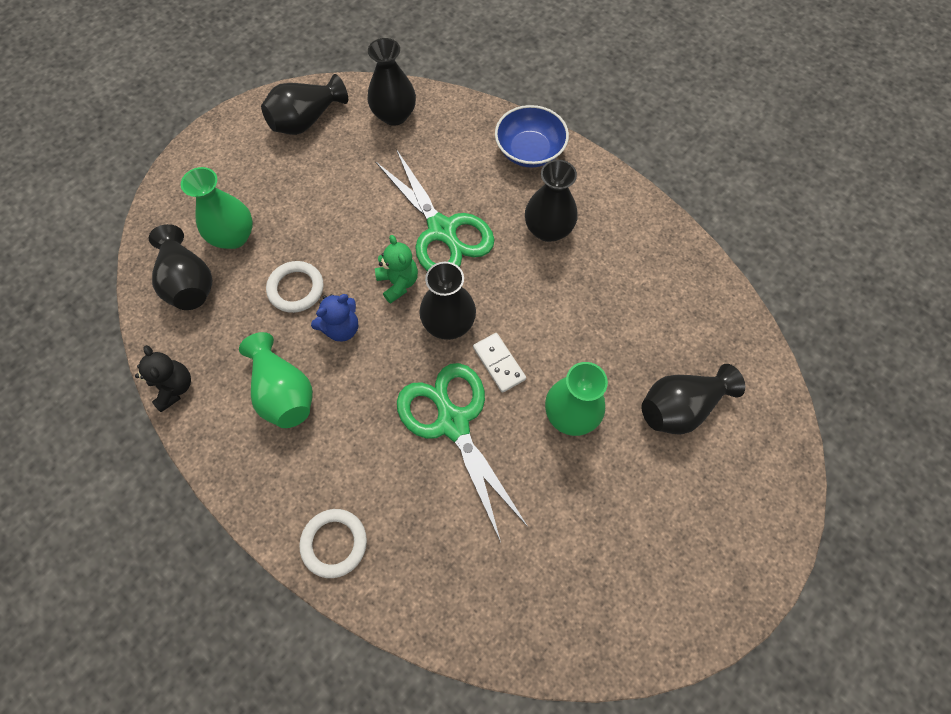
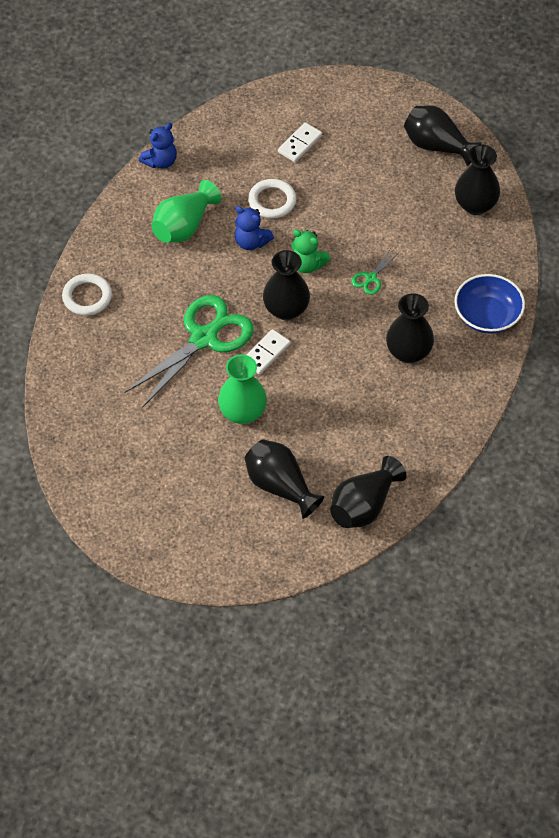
camera: 70 degrees right, 10 degrees down
(174, 387) = (160, 161): black teddy bear -> blue teddy bear
(189, 282) = (247, 133): black vase -> black vase (364, 506)
(234, 236) = (300, 144): green vase -> white domino
(398, 283) = (307, 265): green teddy bear -> green teddy bear turned 75 degrees clockwise
(442, 231) = (371, 278): green scissors -> green scissors, size x0.42

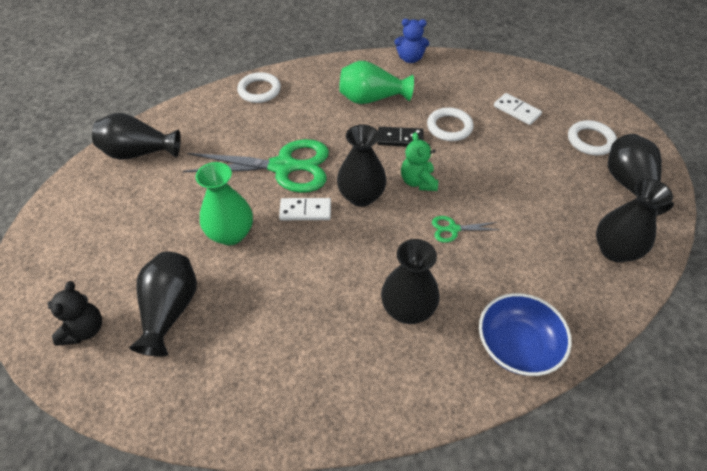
camera: 50 degrees right, 5 degrees down
(249, 544) = (84, 330): none -> black teddy bear
(251, 242) = (400, 139): blue teddy bear -> black domino
(300, 144) = (516, 111): white domino -> white domino turned 45 degrees clockwise
(364, 506) = (195, 397): black vase -> black vase (139, 153)
(376, 128) = (590, 140): none -> white ring

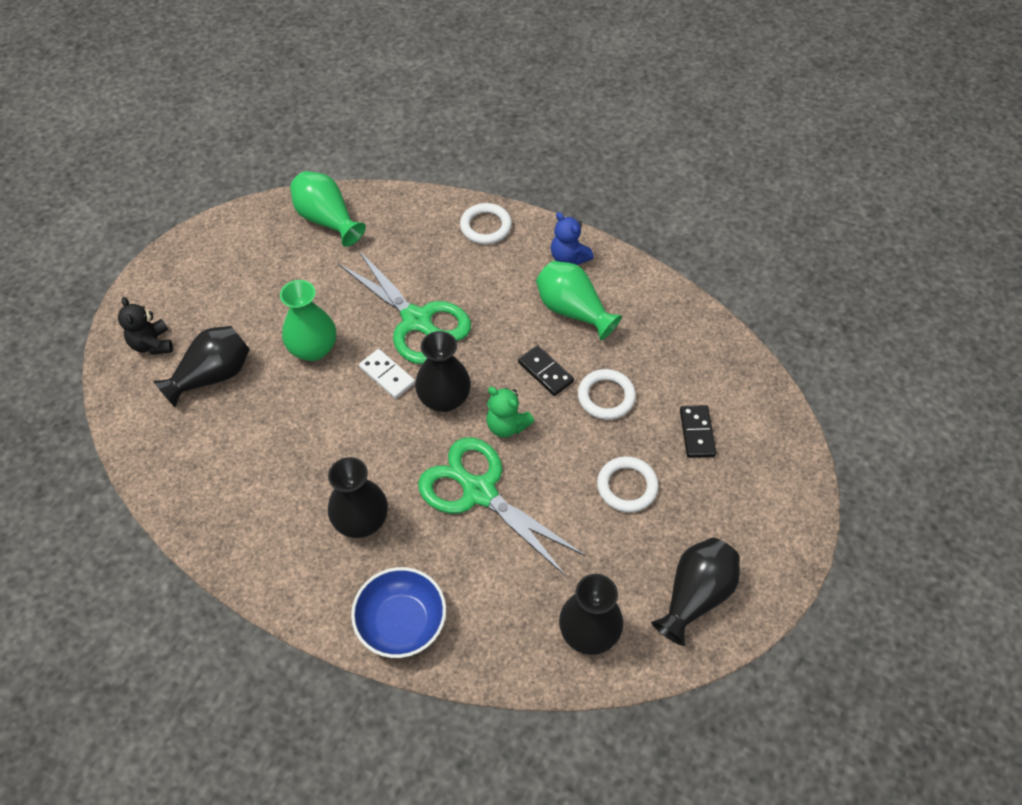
camera: 45 degrees right, 5 degrees up
(84, 330) = (152, 344): black teddy bear -> black teddy bear turned 105 degrees clockwise
(139, 153) = (327, 220): black vase -> green vase
(410, 59) = (668, 294): blue teddy bear -> blue teddy bear (568, 257)
(418, 182) = (507, 425): green teddy bear -> green teddy bear turned 90 degrees counterclockwise
(453, 229) = (479, 491): green scissors -> green scissors, size x2.36
(516, 111) = (697, 433): white domino -> black domino
(590, 140) = (726, 523): white ring -> white ring (627, 486)

